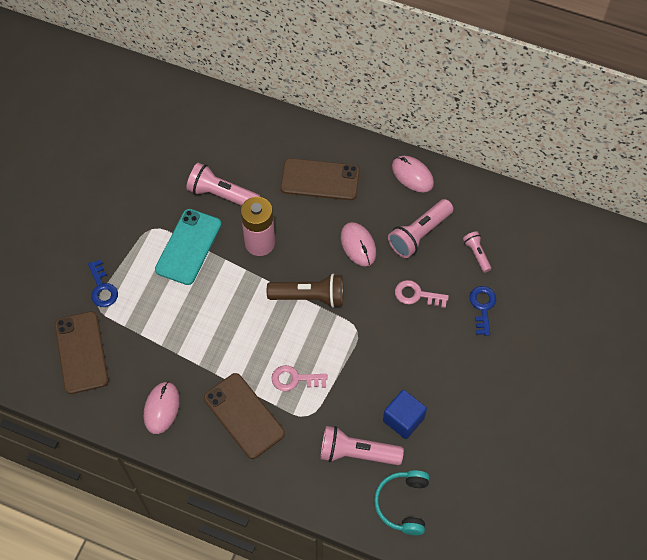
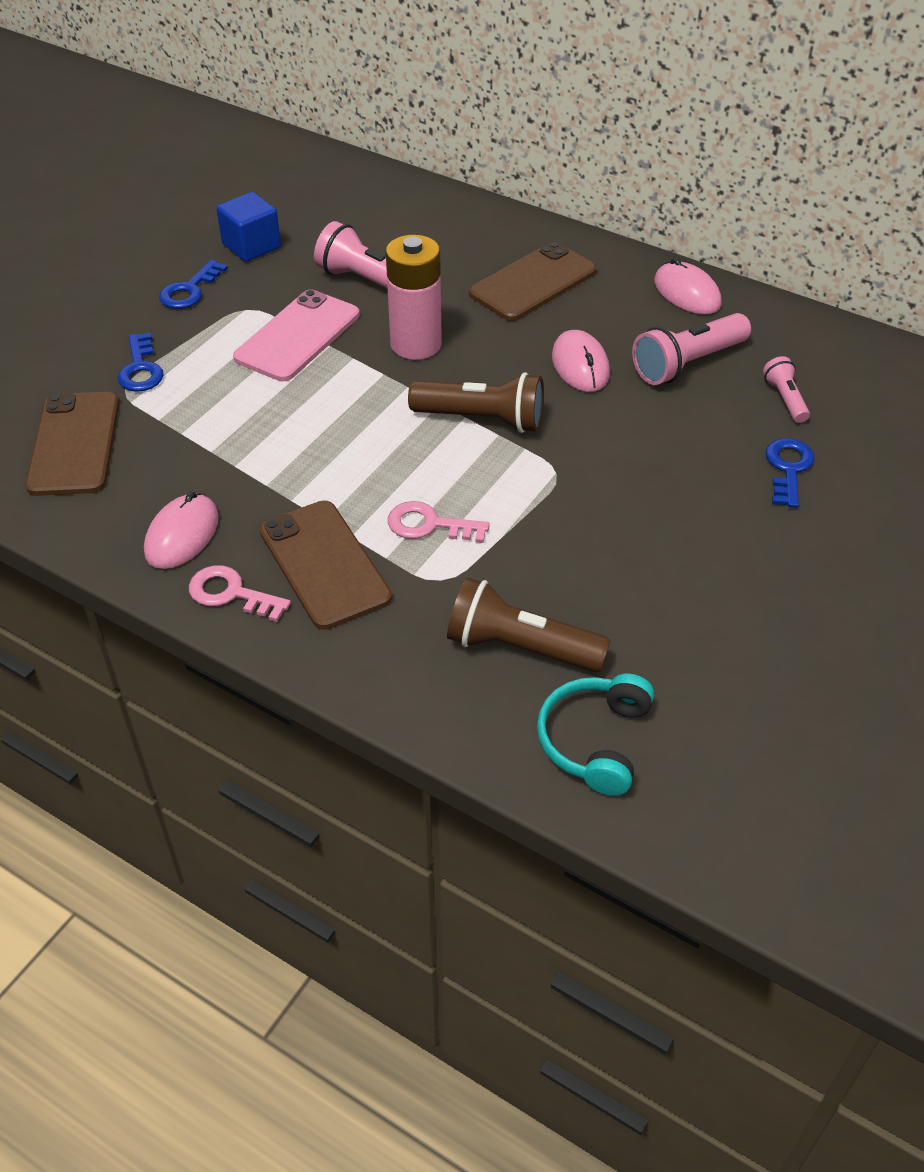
camera: 10 degrees right, 15 degrees down
(113, 218) = (189, 290): none -> blue key
(188, 247) = (298, 336): turquoise phone -> pink phone
(320, 180) = (533, 282): brown phone -> brown phone turned 60 degrees counterclockwise
(357, 453) = (520, 647): pink flashlight -> brown flashlight
(403, 419) = (618, 609): blue cube -> blue cube (251, 246)
(416, 295) = (671, 439): pink key -> pink key (231, 593)

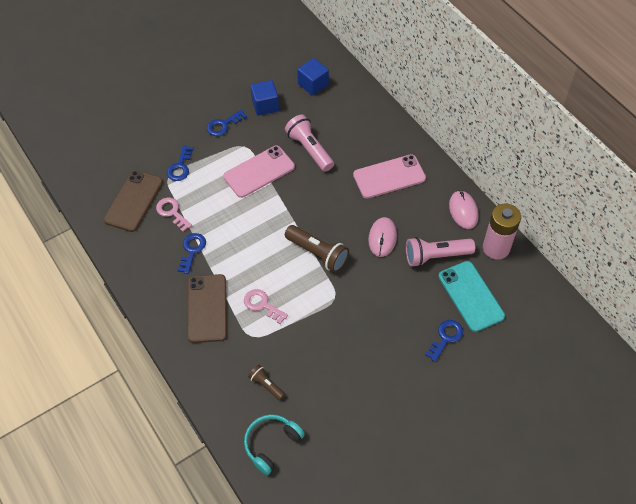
camera: 25 degrees right, 10 degrees up
(182, 535) = (156, 269): pink mouse -> none
(231, 593) = (162, 308): pink key -> pink key (172, 212)
(239, 484) = (192, 250): none -> blue key
(319, 199) = (313, 84): none -> blue cube
(416, 344) = (311, 196): pink battery -> pink battery (496, 248)
(520, 647) = (266, 385): brown flashlight -> brown flashlight, size x0.55
(533, 282) = (389, 177): brown phone -> pink phone
(785, 399) = (471, 296): pink flashlight -> turquoise phone

